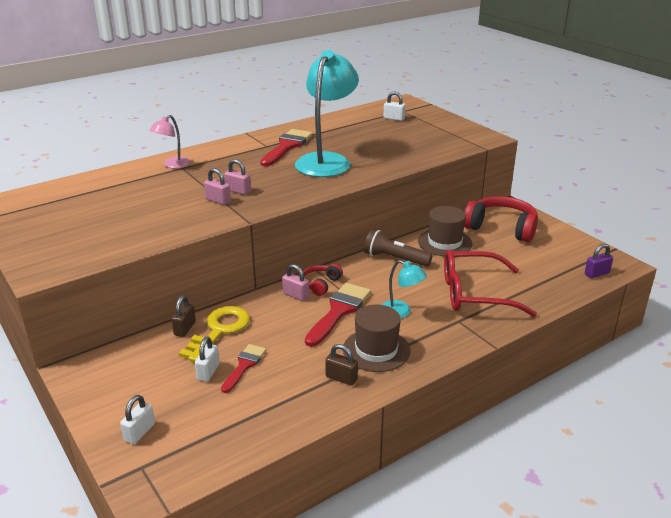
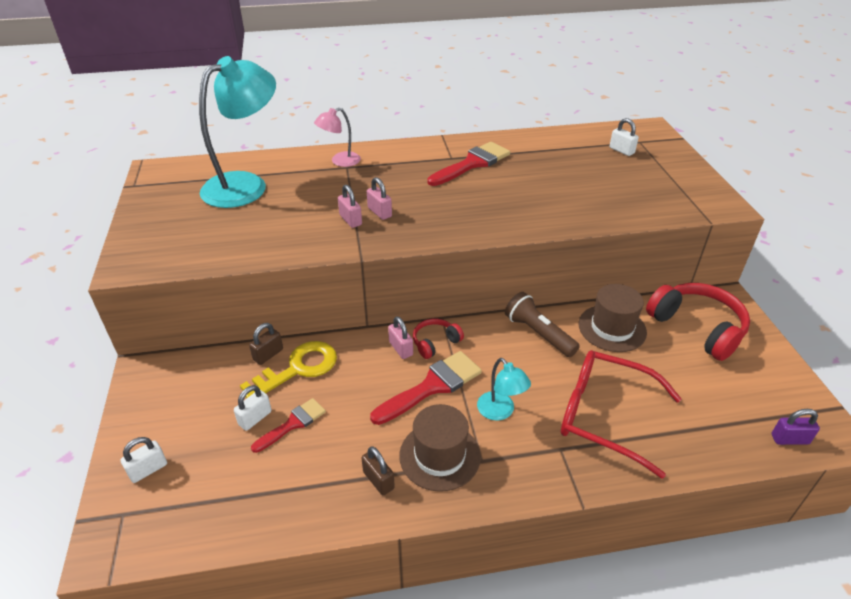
camera: 25 degrees right, 10 degrees up
(326, 161) = (502, 194): turquoise lamp -> turquoise lamp (246, 185)

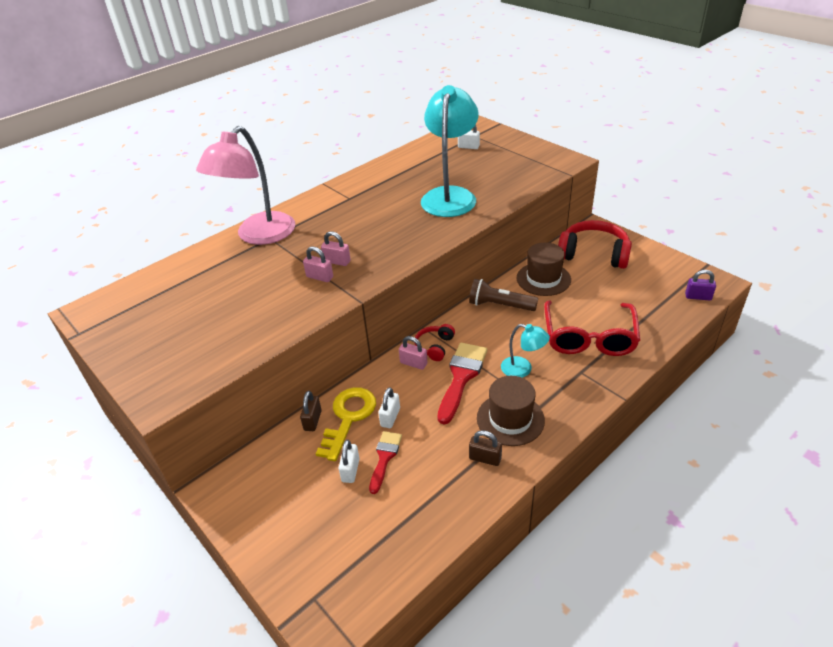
camera: 30 degrees left, 0 degrees up
(148, 469) = (301, 556): white padlock -> white padlock (390, 417)
(246, 185) = (194, 288): turquoise lamp -> turquoise lamp (450, 196)
(340, 161) = (259, 236): pink lamp -> pink lamp, size x2.09
(472, 163) = (370, 196): red brush -> none
(605, 416) = (589, 337): red glasses -> red glasses turned 75 degrees counterclockwise
(789, 439) = (698, 297): purple padlock -> purple padlock turned 45 degrees clockwise

